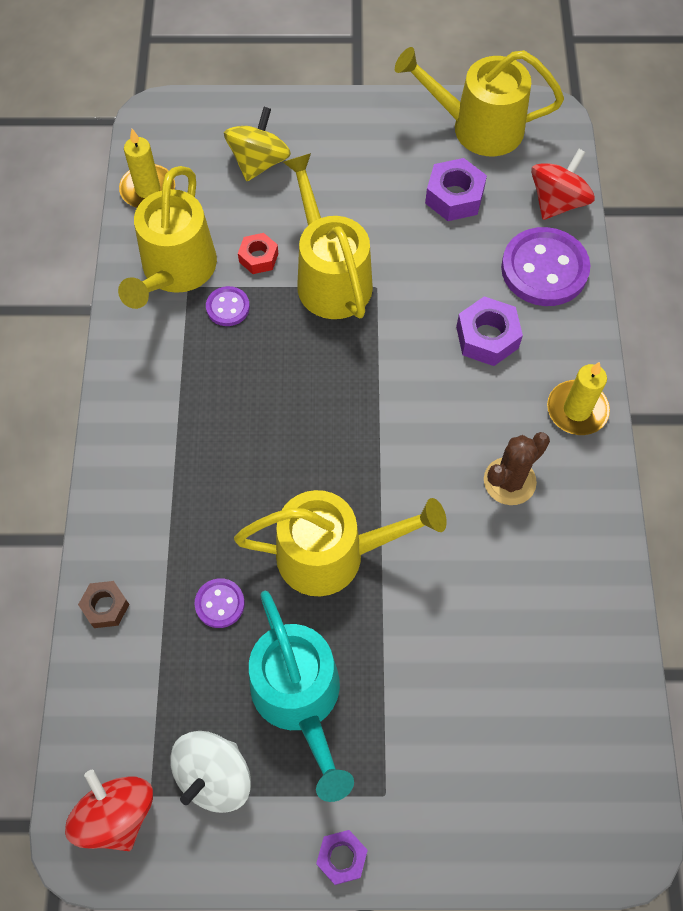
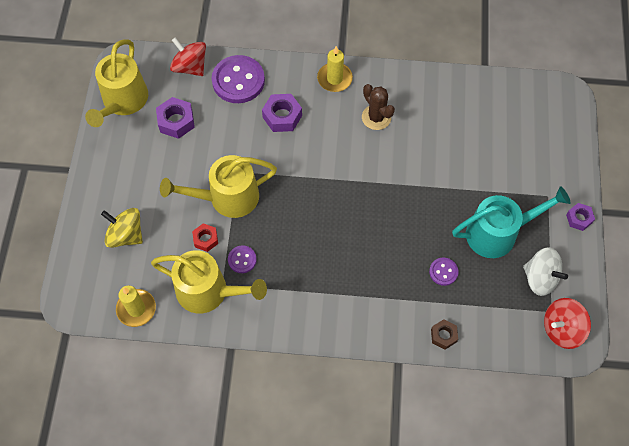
camera: 85 degrees left, 0 degrees up
(333, 554) = (415, 210): yellow watering can -> none

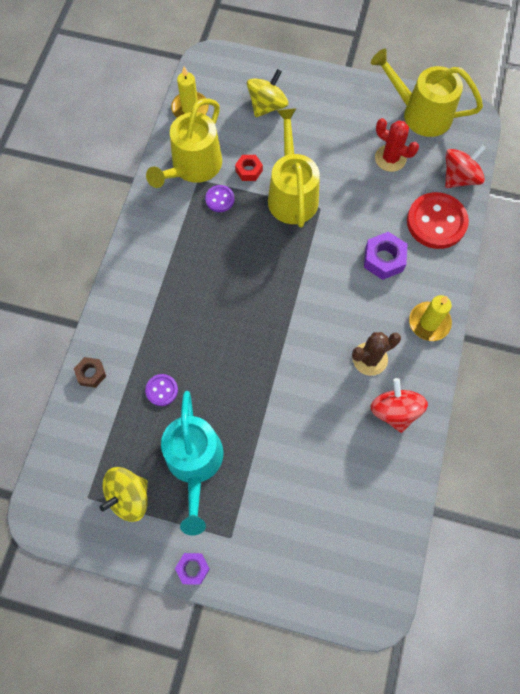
camera: 100 degrees right, 5 degrees up
(176, 121) = (390, 158): purple nut -> red cactus
(238, 81) = (436, 222): purple button -> red button
(540, 278) = (129, 497): white spinning top -> yellow spinning top
(561, 329) = (64, 504): red spinning top -> red spinning top (394, 411)

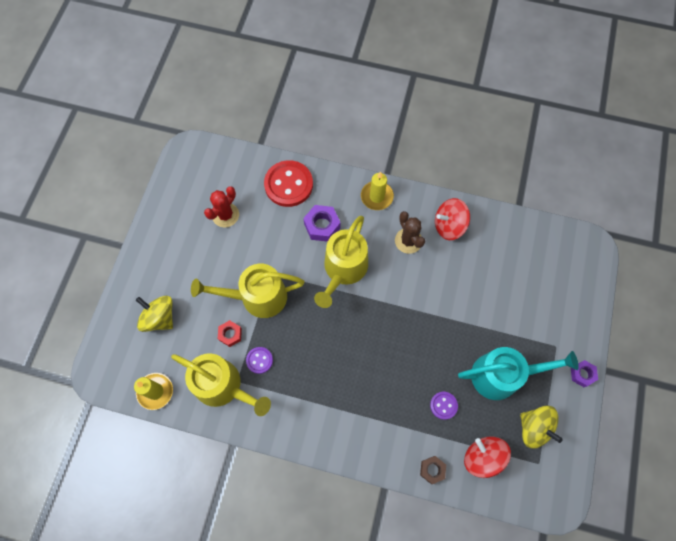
camera: 90 degrees left, 0 degrees up
(420, 114) = (181, 188): yellow watering can -> yellow watering can (343, 270)
(459, 178) = (248, 164): red spinning top -> red spinning top (482, 457)

